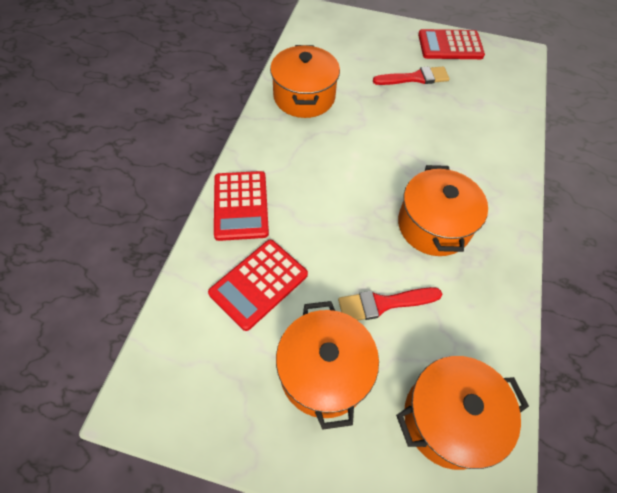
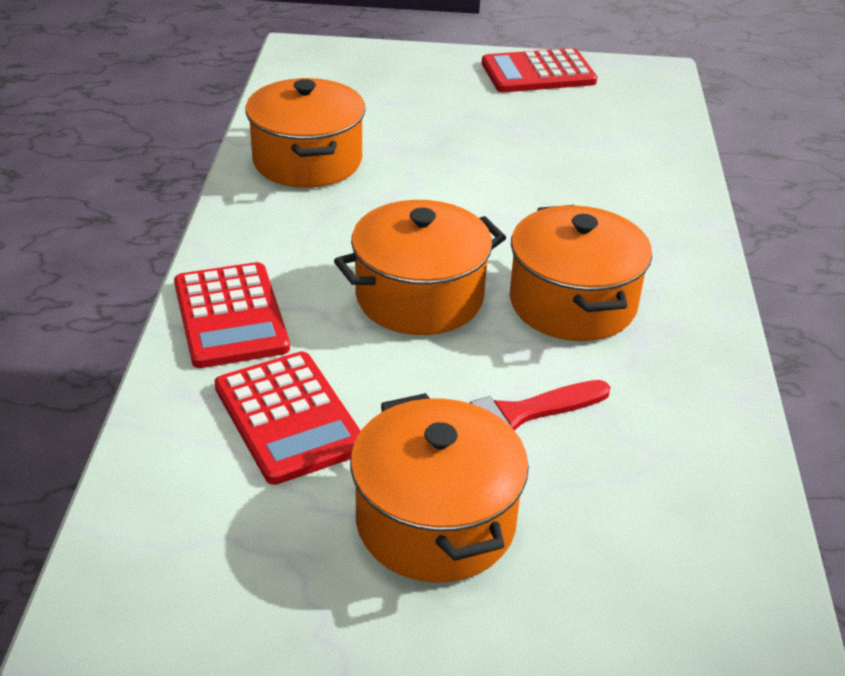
camera: 10 degrees left, 20 degrees down
(259, 284) = (289, 418): red calculator -> red calculator turned 60 degrees counterclockwise
(414, 78) = (490, 119): red brush -> none
(449, 419) = (667, 552): orange pot -> orange pot (419, 297)

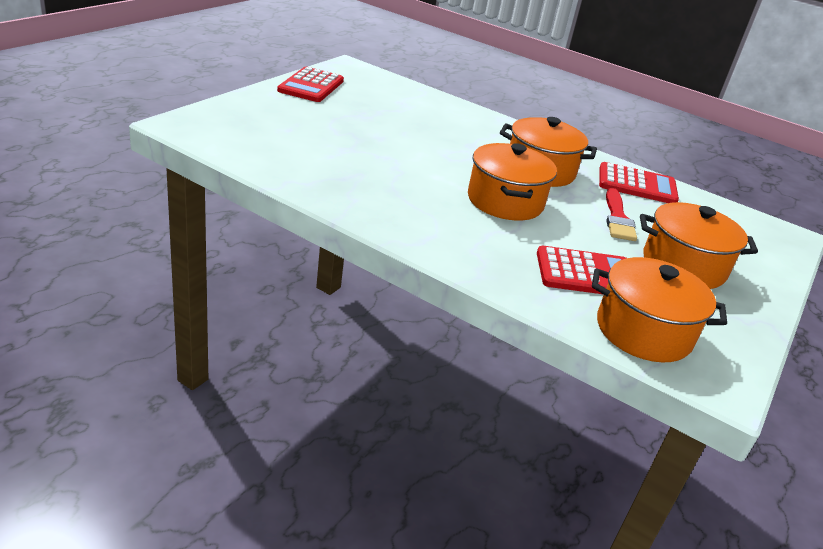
camera: 65 degrees left, 5 degrees down
(230, 316) = (479, 258): red calculator -> red calculator (637, 185)
(307, 161) = (329, 176): orange pot -> orange pot (643, 331)

